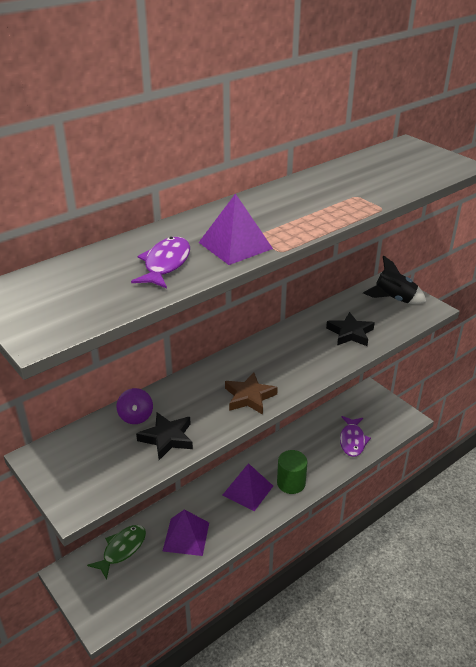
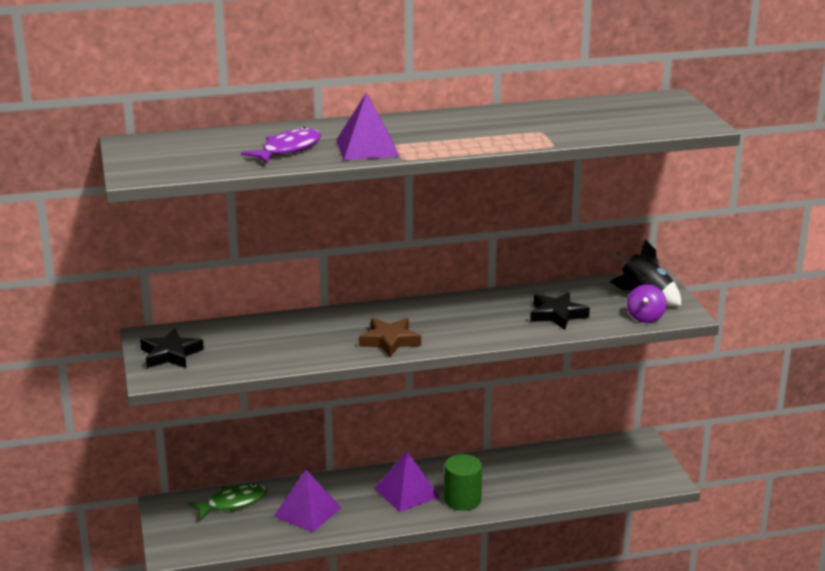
camera: 25 degrees right, 10 degrees down
(136, 416) = (262, 329): purple spinning top -> purple spinning top (645, 317)
(167, 438) = (278, 352): black star -> black star (170, 354)
(352, 440) = (572, 482): purple fish -> none

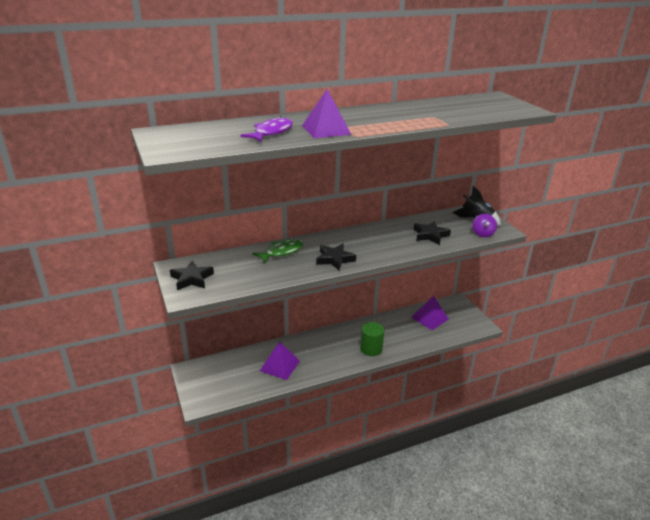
camera: 10 degrees left, 5 degrees up
(233, 503) = (232, 363): green fish -> green fish (282, 252)
(390, 341) = (335, 259): brown star -> black star
(406, 492) = (336, 347): purple pyramid -> purple pyramid (429, 318)

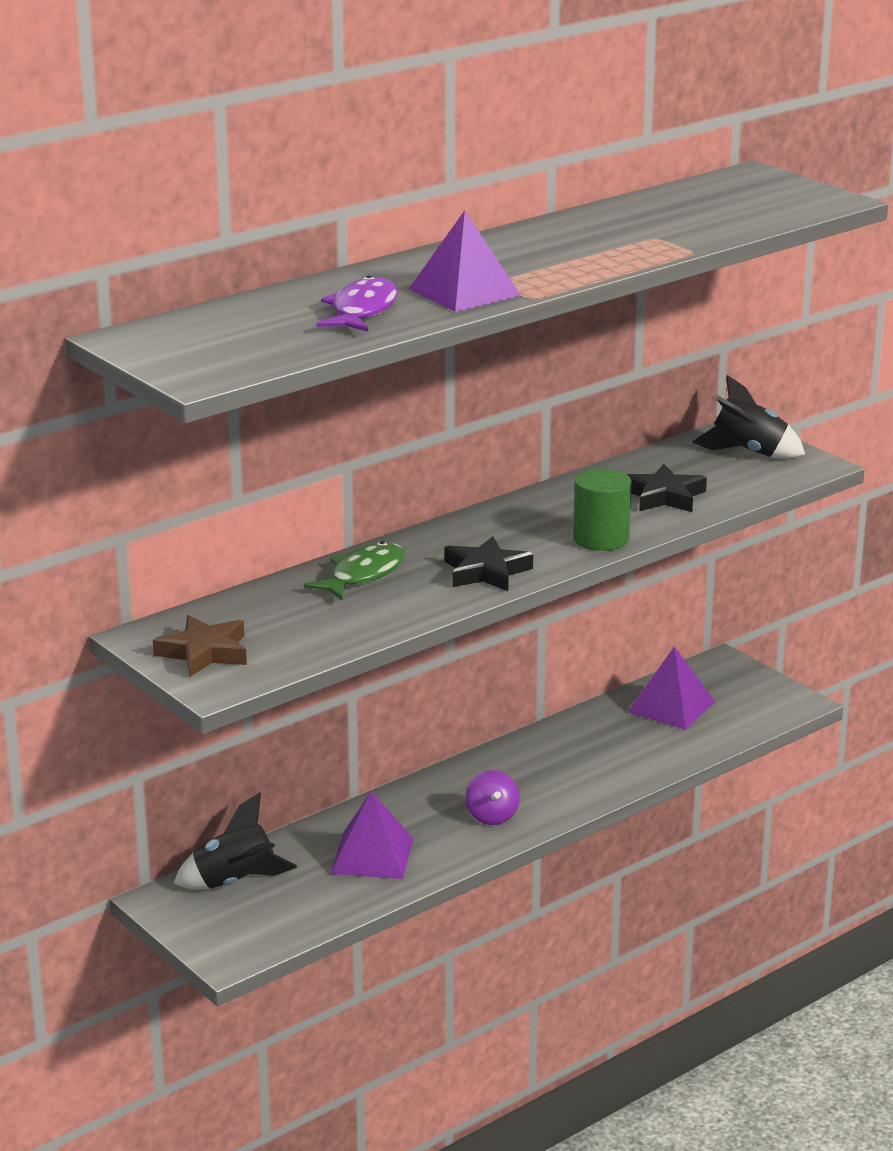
camera: 15 degrees left, 5 degrees down
(192, 279) = (204, 652): black star -> brown star
(220, 367) = (235, 882): none -> black rocket
(371, 349) = (564, 788): green cylinder -> green cylinder (601, 539)
(482, 234) = (773, 477): purple spinning top -> purple spinning top (492, 816)

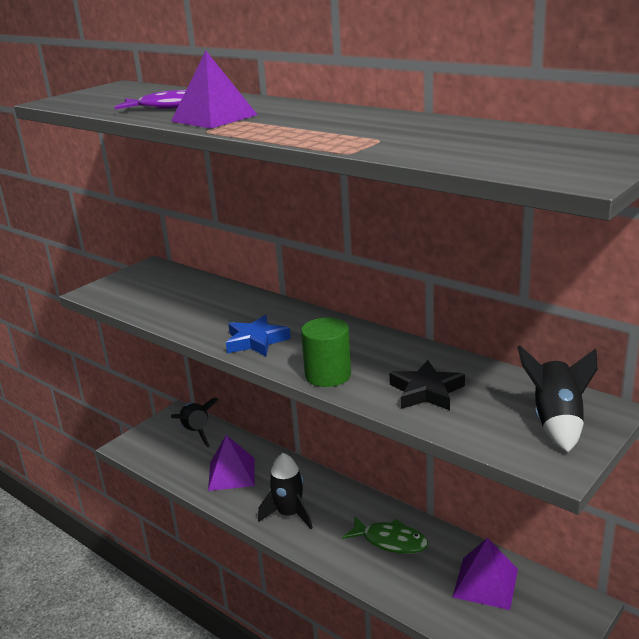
camera: 80 degrees right, 0 degrees up
(204, 652) = (132, 282): brown star -> none
(363, 575) = (240, 304): green fish -> green fish (390, 541)
(486, 571) = (256, 341): black star -> blue star
(492, 816) = (289, 514): purple spinning top -> black rocket

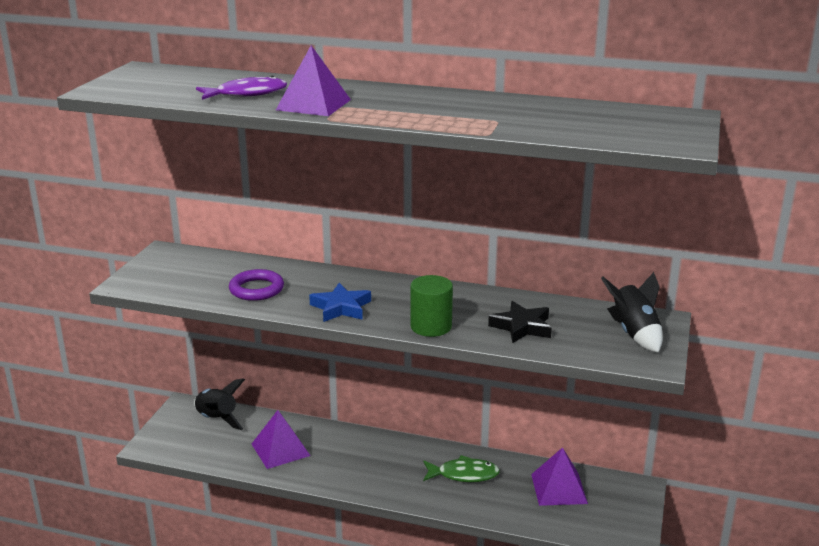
camera: 25 degrees left, 0 degrees up
(195, 311) = (256, 289): none -> purple ring
(289, 514) = (360, 472): black rocket -> none

